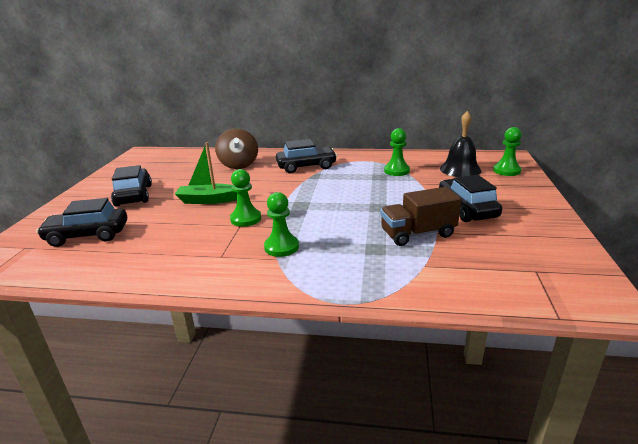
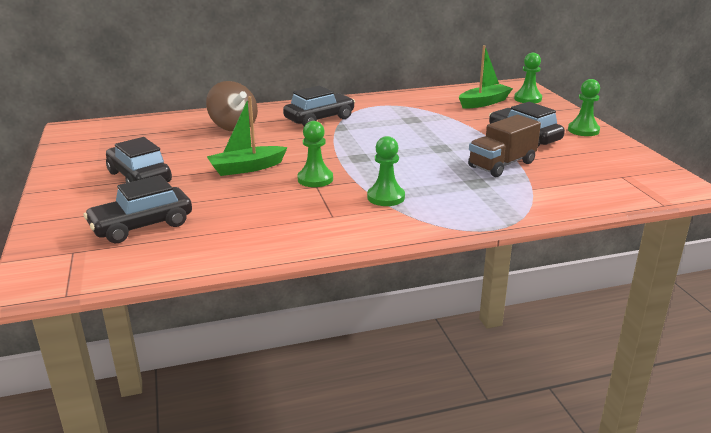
camera: 25 degrees left, 0 degrees up
(396, 171) = (423, 112): green pawn -> green pawn (583, 130)
(460, 169) = (484, 103): black bell -> green boat

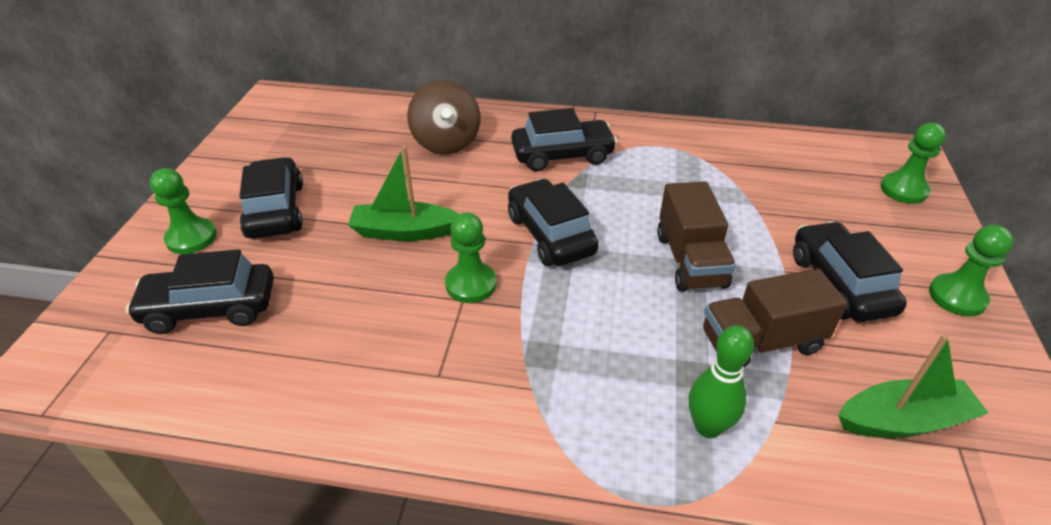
camera: 25 degrees right, 15 degrees up
(345, 151) = (550, 235): none -> black car
(386, 197) = (537, 360): green pawn -> green pawn (191, 238)
(438, 145) = (690, 260): none -> brown truck
(484, 103) = (824, 181): green boat -> green boat (903, 420)
(501, 198) = (708, 427): none -> green bowling pin

